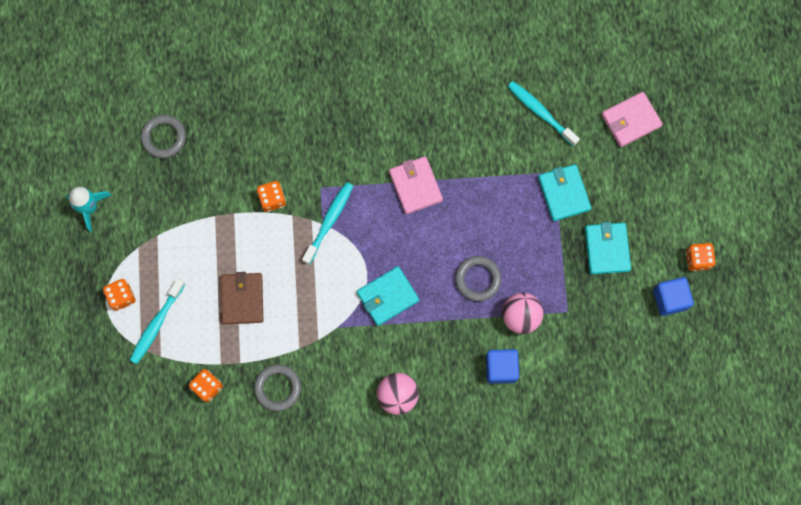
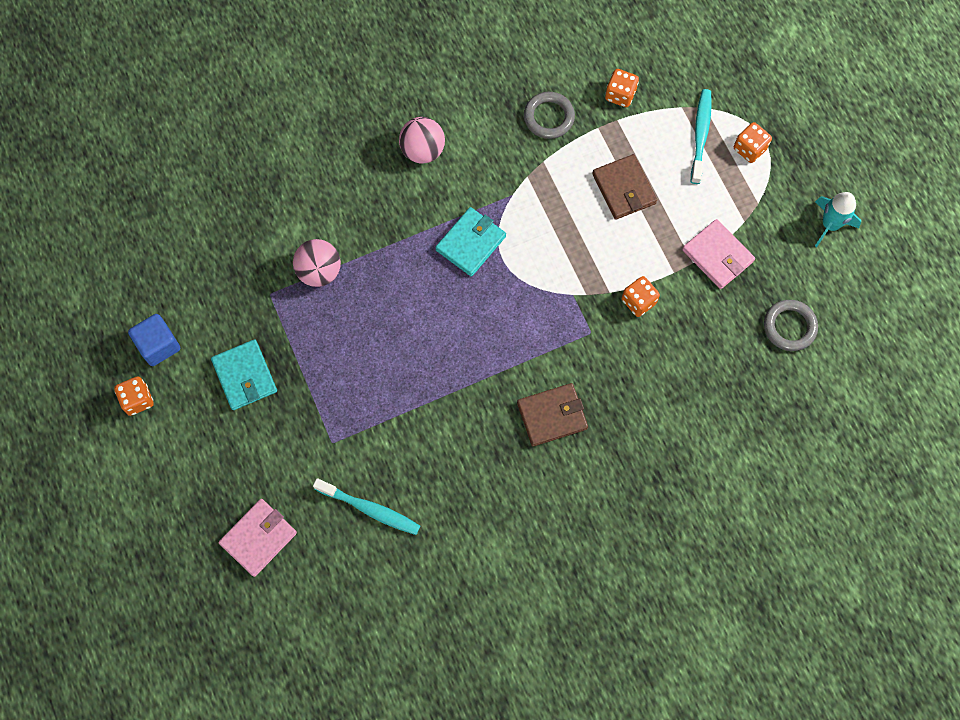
camera: 160 degrees right, 5 degrees down
(329, 221) = (566, 299): turquoise toothbrush -> none
(377, 134) = (552, 416): none -> brown wallet
(415, 186) = (485, 371): pink wallet -> pink wallet (717, 256)
(477, 279) = (379, 294): grey ring -> none
(501, 368) = (323, 212): blue cube -> none
(564, 193) = (313, 422): turquoise wallet -> none

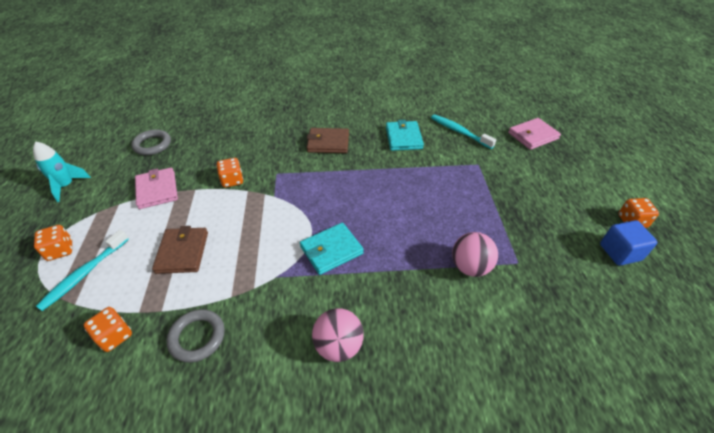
camera: 160 degrees left, 25 degrees down
(244, 376) = (542, 214): turquoise wallet -> turquoise wallet (403, 138)

